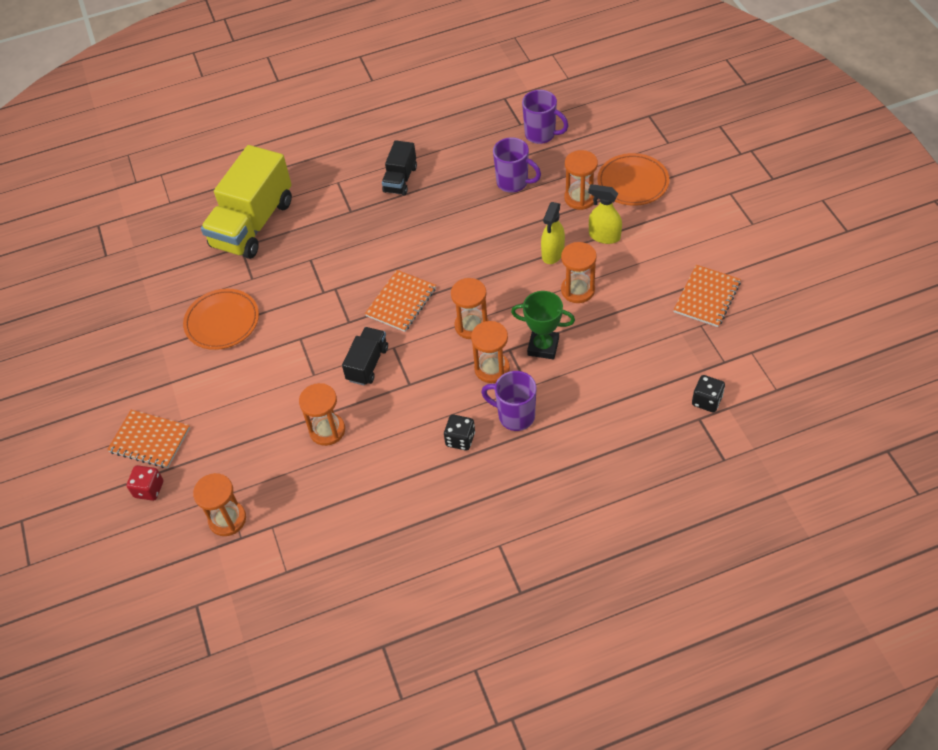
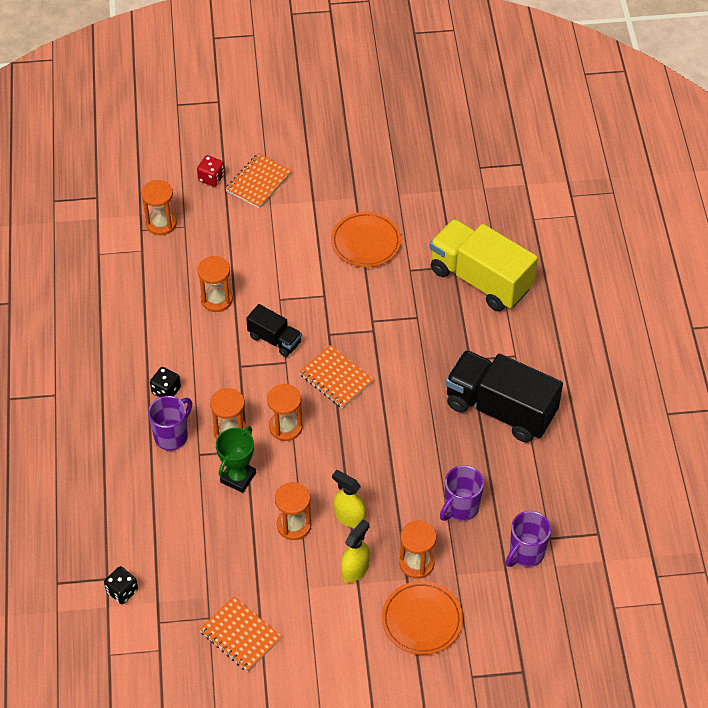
camera: 100 degrees right, 0 degrees up
(400, 179) = (500, 409): black truck -> black truck, size x1.97

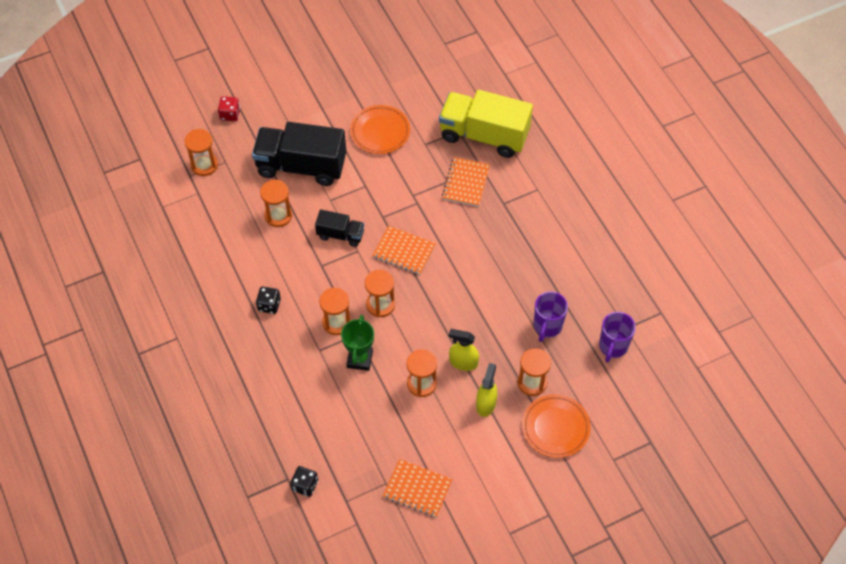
camera: 20 degrees left, 5 degrees up
(172, 436) = (290, 342): purple mug -> none
(258, 182) = (271, 107): orange notebook -> orange notebook (466, 183)
(500, 409) = (544, 236): black truck -> black truck (301, 166)

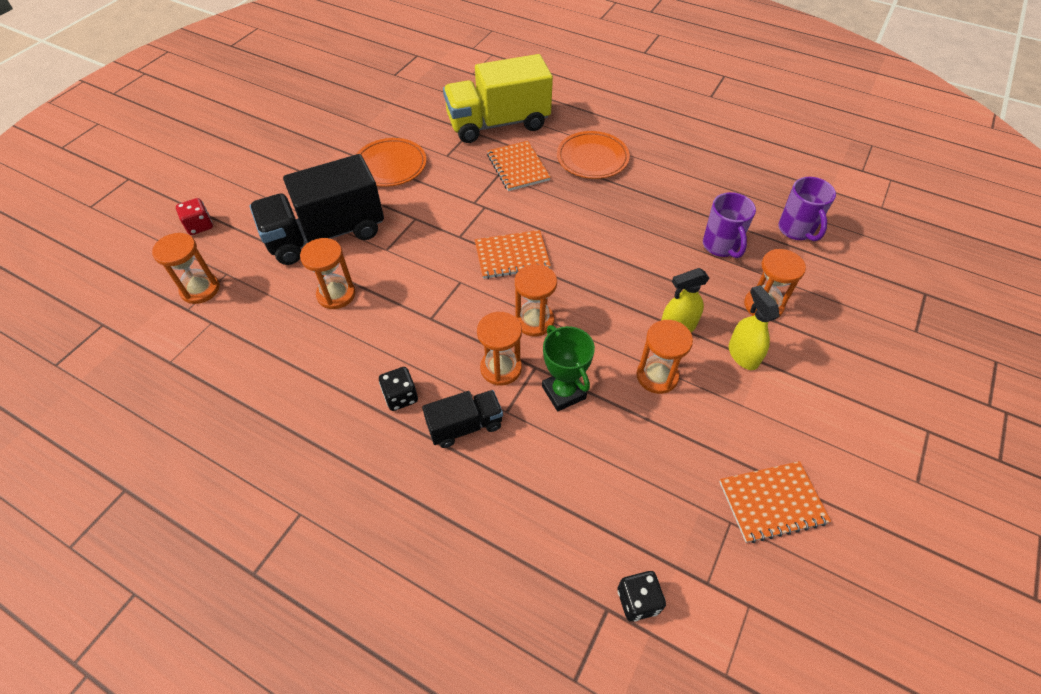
camera: 35 degrees left, 5 degrees down
(340, 235) = (427, 276): black truck -> black truck (465, 426)
(555, 427) = (832, 335): orange plate -> orange plate (592, 158)

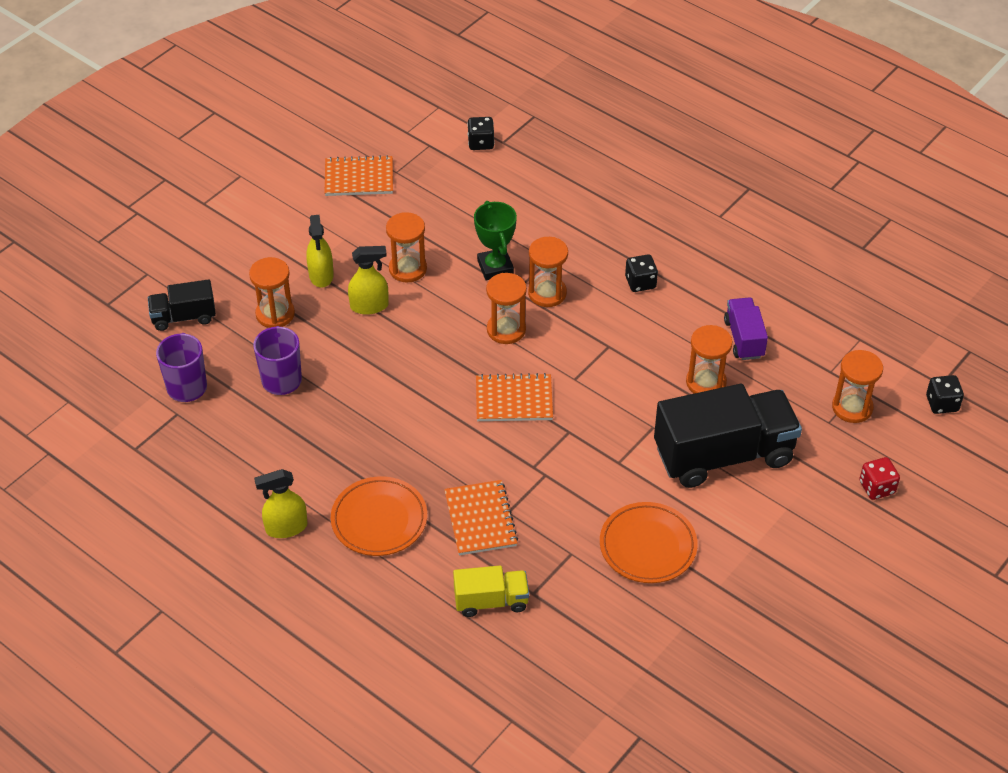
camera: 170 degrees left, 5 degrees down
(111, 304) = (942, 404): none -> black dice
(293, 345) = (744, 339): none -> purple truck
(465, 426) = (586, 254): black truck -> black truck (184, 317)
(498, 123) = (491, 601): yellow truck -> yellow truck, size x0.51
(657, 146) = (286, 527): none -> yellow spray bottle

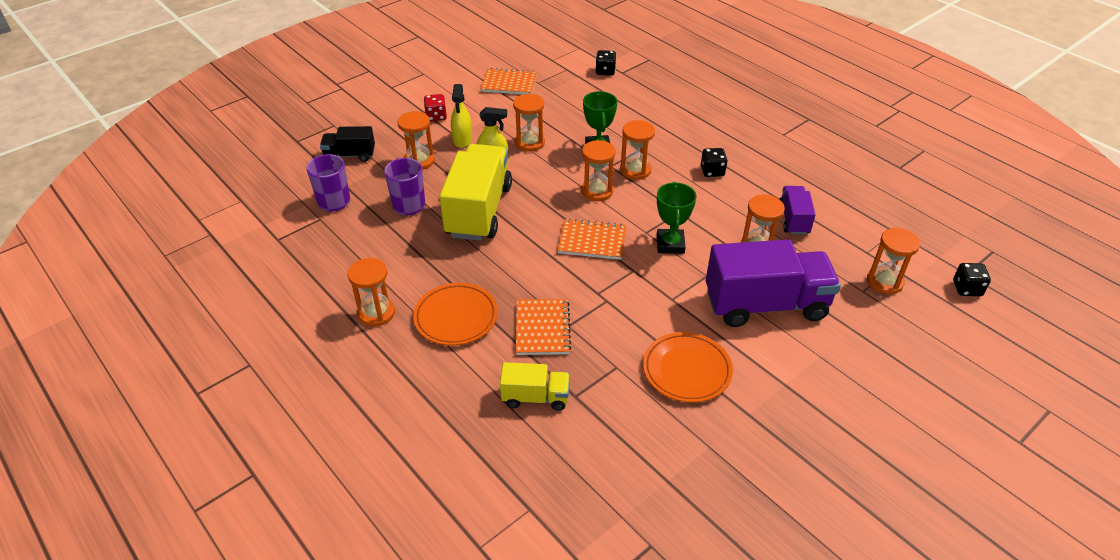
camera: 10 degrees right, 5 degrees down
(286, 527) = (376, 313): yellow spray bottle -> orange hourglass
(369, 376) = (479, 211): none -> yellow truck
(605, 392) = (670, 244): none -> green trophy
(723, 455) = (765, 305): black truck -> purple truck
(877, 487) = (904, 349): red dice -> red dice (436, 116)

